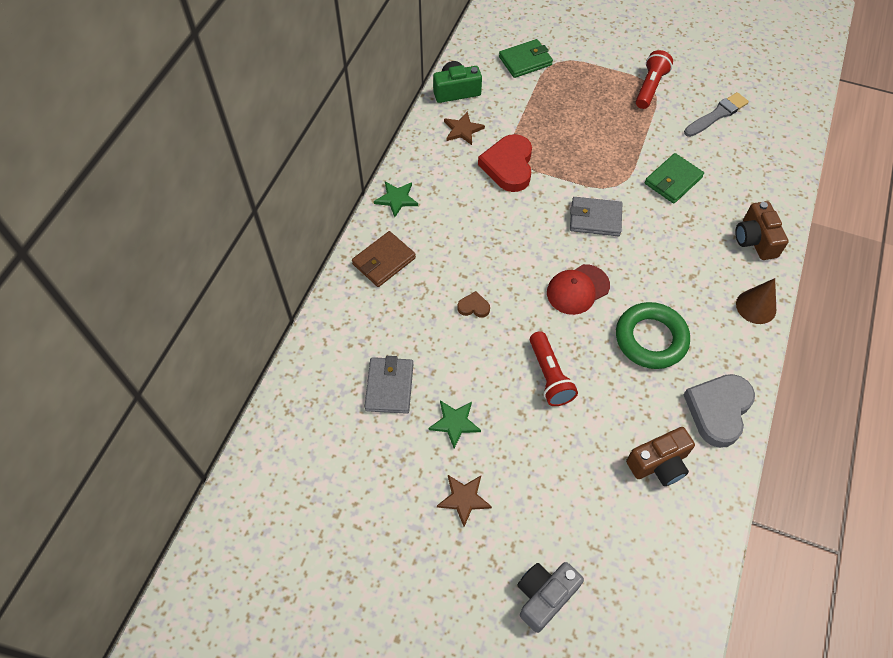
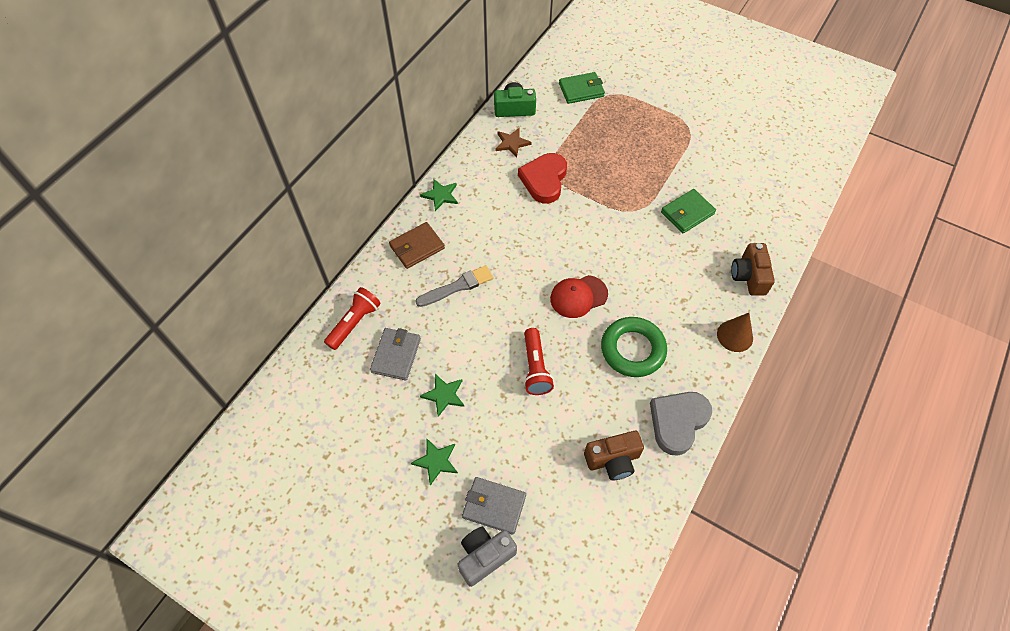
camera: 10 degrees right, 0 degrees up
(464, 499) = (436, 461): brown star -> green star
(473, 307) = (484, 298): brown heart -> none
(595, 219) = (609, 237): grey wallet -> grey wallet (494, 506)
(650, 87) = (687, 127): red flashlight -> red flashlight (354, 323)
(717, 115) = (741, 160): grey brush -> grey brush (457, 287)

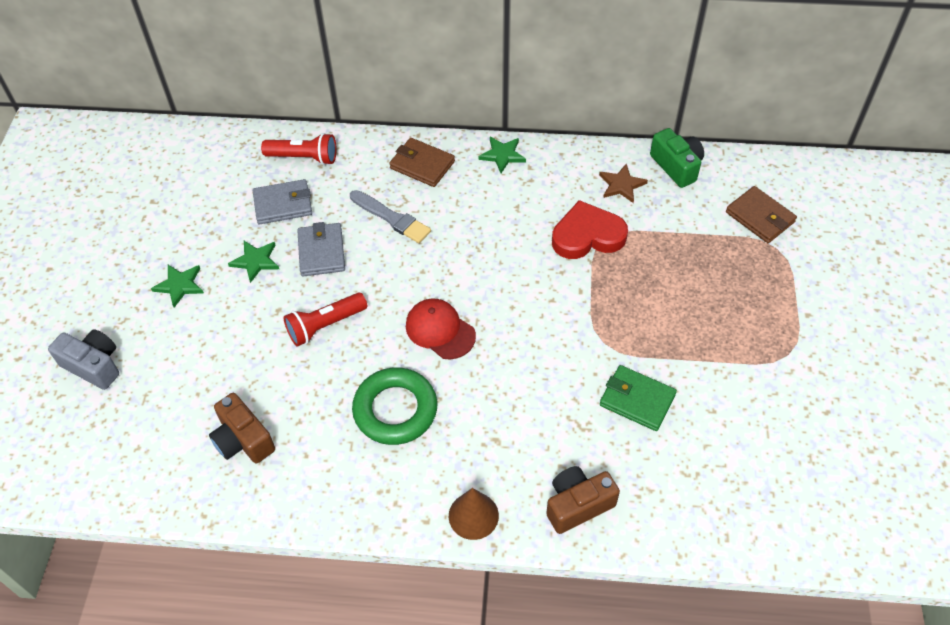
camera: 65 degrees right, 5 degrees down
(494, 506) = (149, 352): grey wallet -> grey wallet (321, 252)
(581, 90) = (760, 217): green wallet -> brown wallet
(678, 422) = (319, 490): grey heart -> none

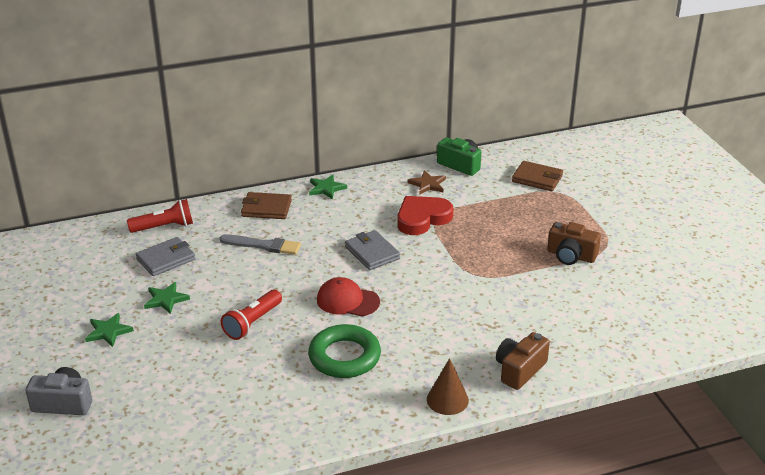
camera: 25 degrees left, 20 degrees down
(243, 440) = (231, 411): brown camera -> brown camera (571, 256)
(321, 252) = (219, 280): grey wallet -> grey wallet (372, 253)
(637, 400) = (521, 300): green wallet -> none

